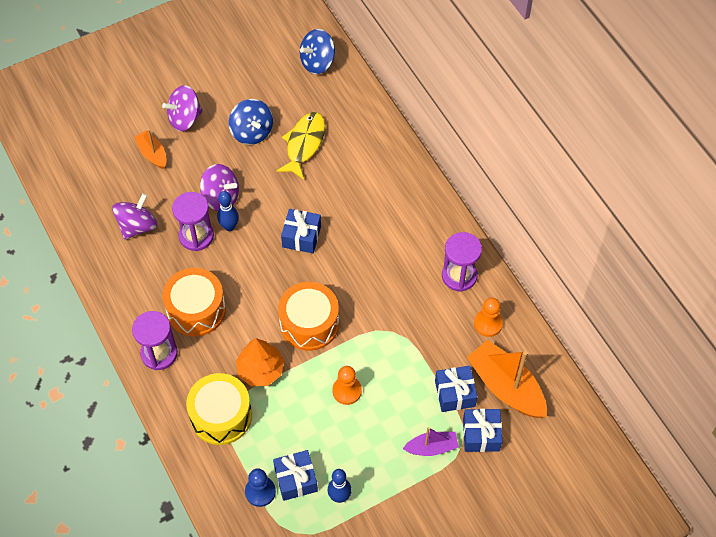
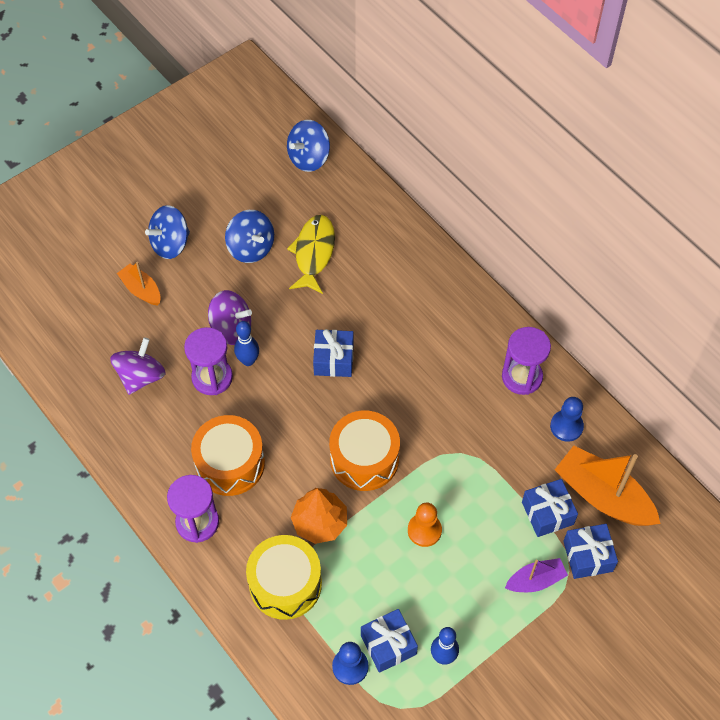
camera: 10 degrees left, 0 degrees up
(185, 119) = (170, 244): purple spinning top -> blue spinning top
(488, 324) = (566, 426): orange pawn -> blue pawn

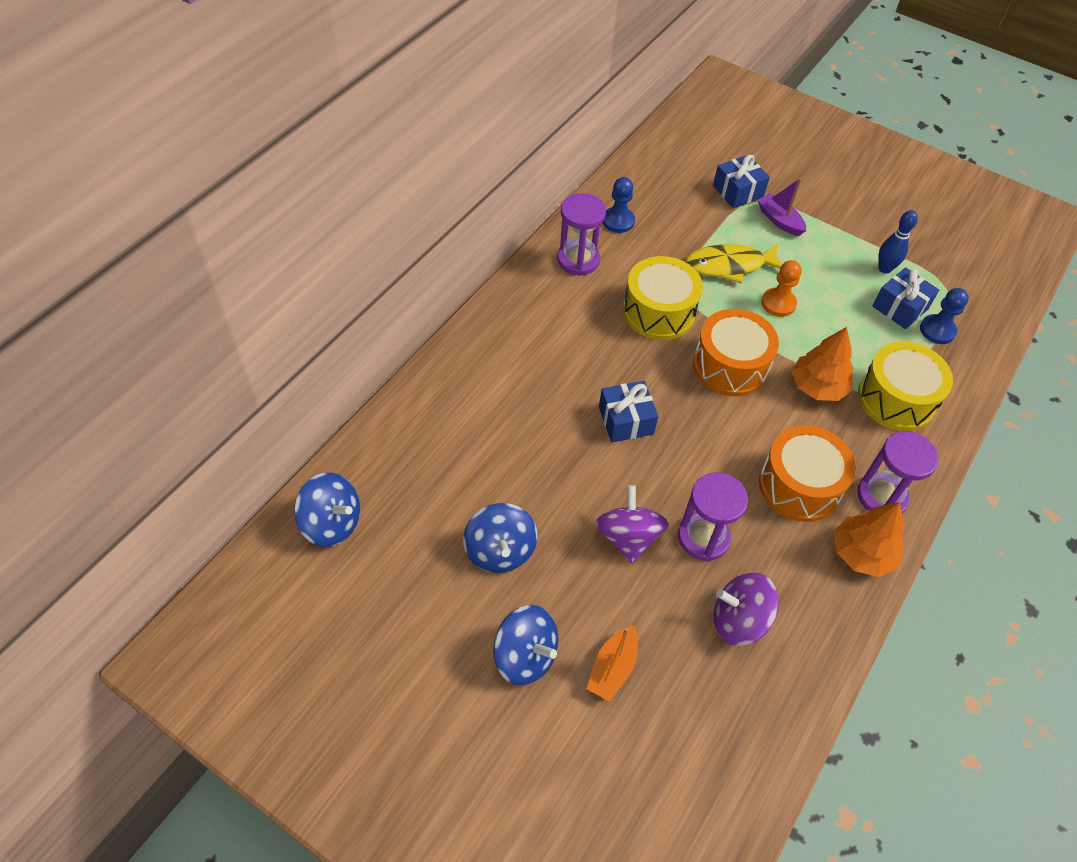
camera: 110 degrees left, 5 degrees down
(156, 483) = (862, 553): none -> orange tree
(248, 361) = (664, 505): blue bowling pin -> none
(251, 248) = (500, 551): blue spinning top -> blue spinning top turned 135 degrees clockwise
(313, 253) = (485, 477): yellow fish -> yellow fish (729, 266)
(441, 423) = (659, 312): none -> yellow drum
(547, 513) = (712, 222): blue gift -> none
(603, 496) = (676, 189): orange boat -> none

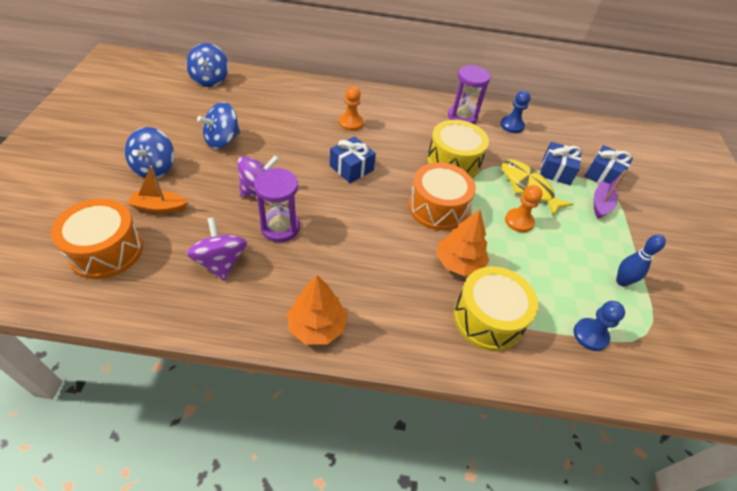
camera: 60 degrees right, 5 degrees down
(533, 383) = (351, 123): none -> orange pawn
(799, 485) = (357, 271): orange drum -> orange drum (106, 251)
(881, 496) = (380, 328): purple hourglass -> none
(900, 307) = (589, 301): blue gift -> blue gift (556, 171)

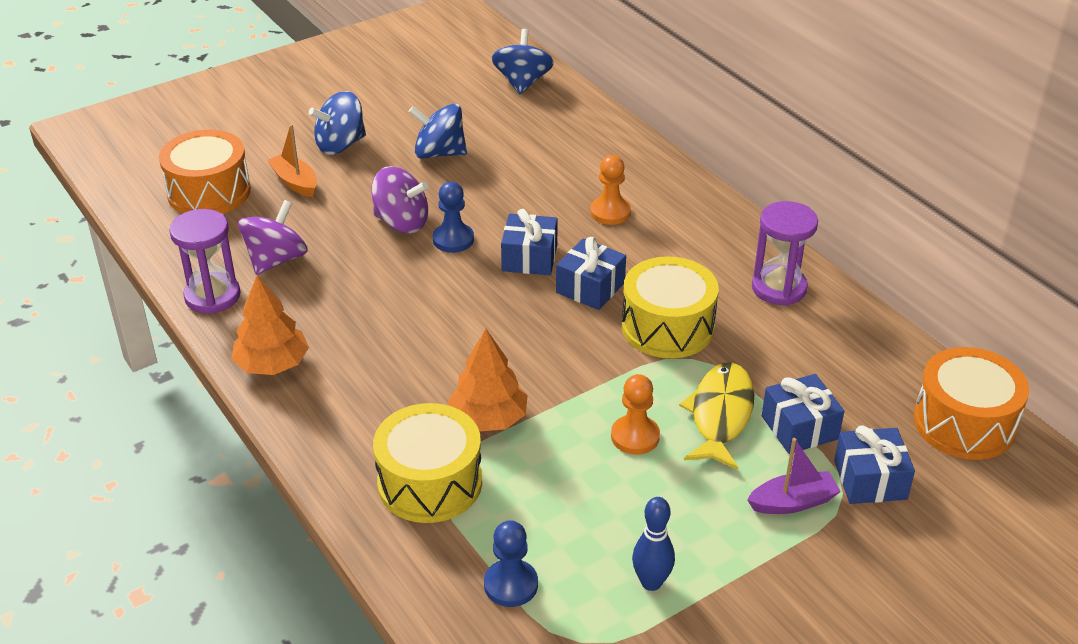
camera: 55 degrees right, 10 degrees down
(210, 80) = (522, 82): blue spinning top -> blue spinning top turned 135 degrees clockwise
(280, 227) = (368, 266): purple hourglass -> purple hourglass (212, 296)
(398, 165) = (590, 288): none -> blue gift
(437, 208) = (558, 357): orange drum -> orange drum (964, 423)
(512, 125) = (839, 340): blue pawn -> blue pawn (453, 239)

